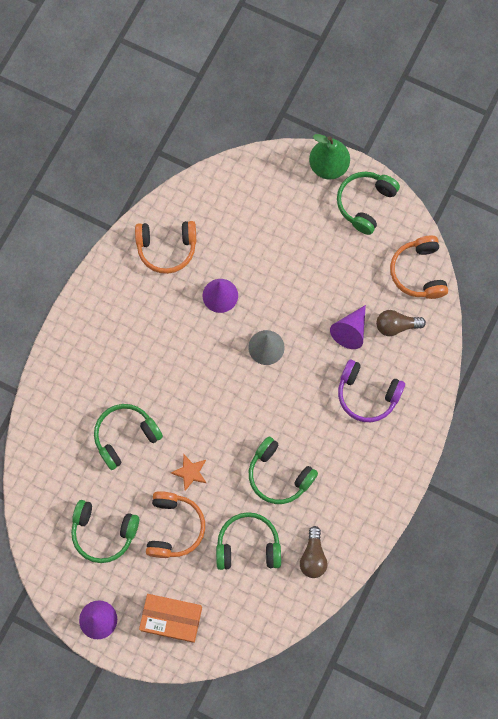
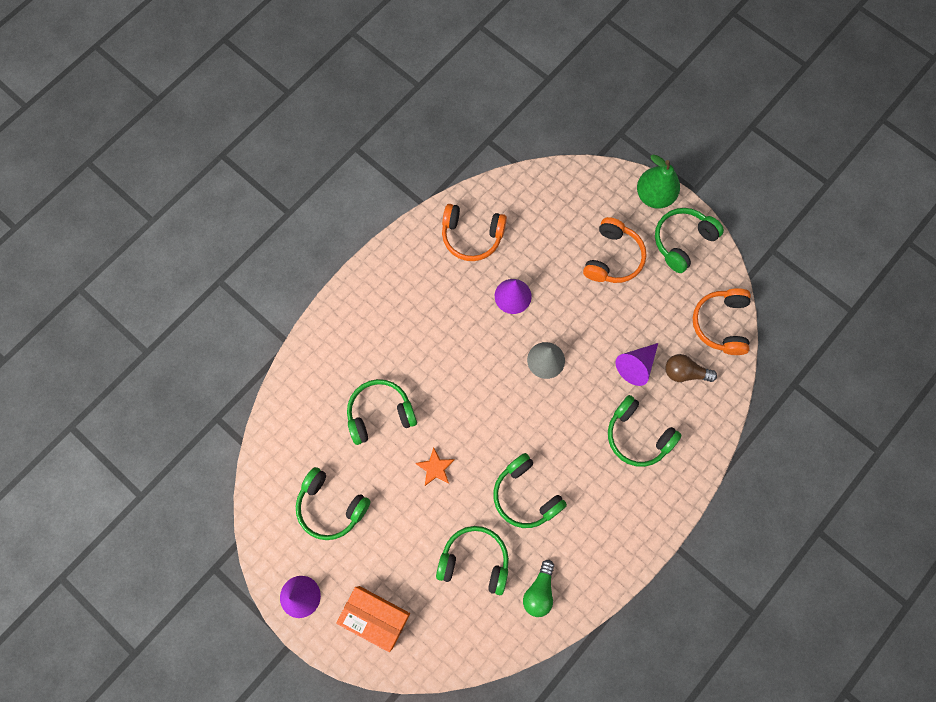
camera: 15 degrees right, 0 degrees up
(174, 527) = (403, 520): orange headphones -> orange headphones (612, 258)
(313, 556) = (539, 591): brown light bulb -> green light bulb
(367, 394) = (637, 435): purple headphones -> green headphones

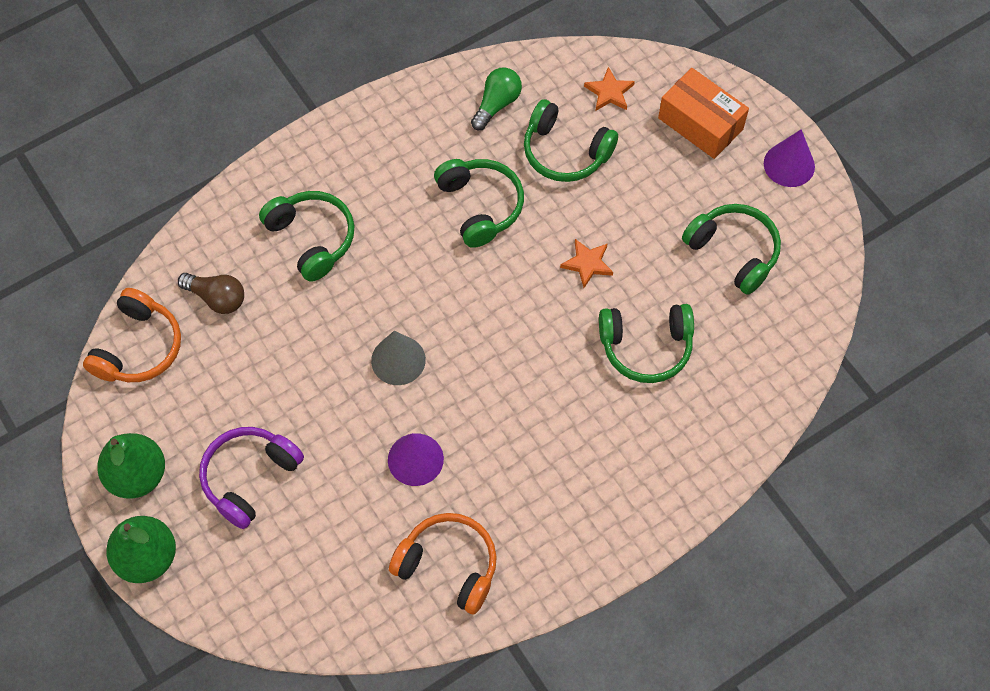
camera: 165 degrees left, 10 degrees down
(453, 628) = (609, 92): none -> orange star
(612, 258) = (250, 478): orange headphones -> purple headphones
(636, 365) = (278, 323): purple cone -> none
(682, 241) = (137, 475): green headphones -> green pear

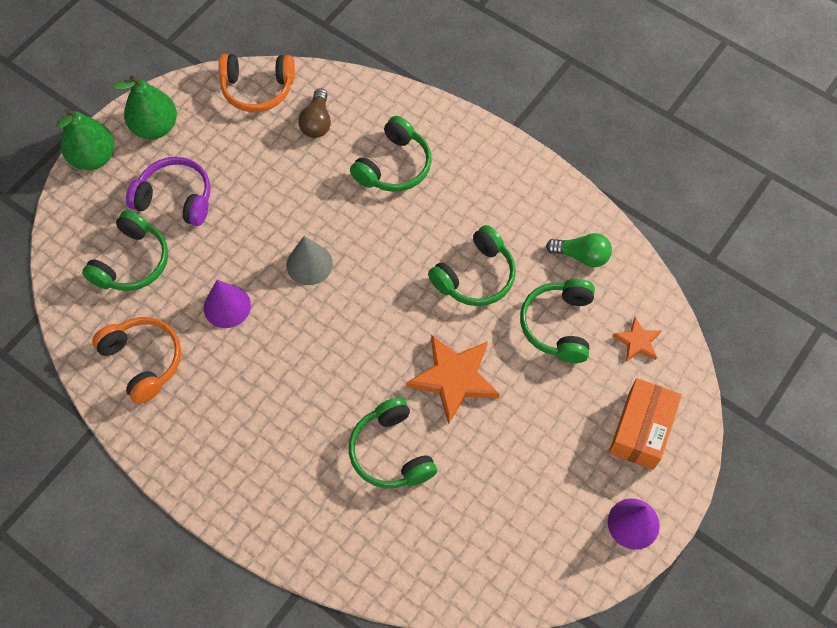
camera: 70 degrees right, 0 degrees up
(448, 566) = (143, 361): orange headphones -> orange headphones turned 45 degrees counterclockwise
(587, 264) = (454, 378): orange star -> orange star, size x1.88
(733, 252) = (517, 499): green headphones -> green headphones (132, 262)

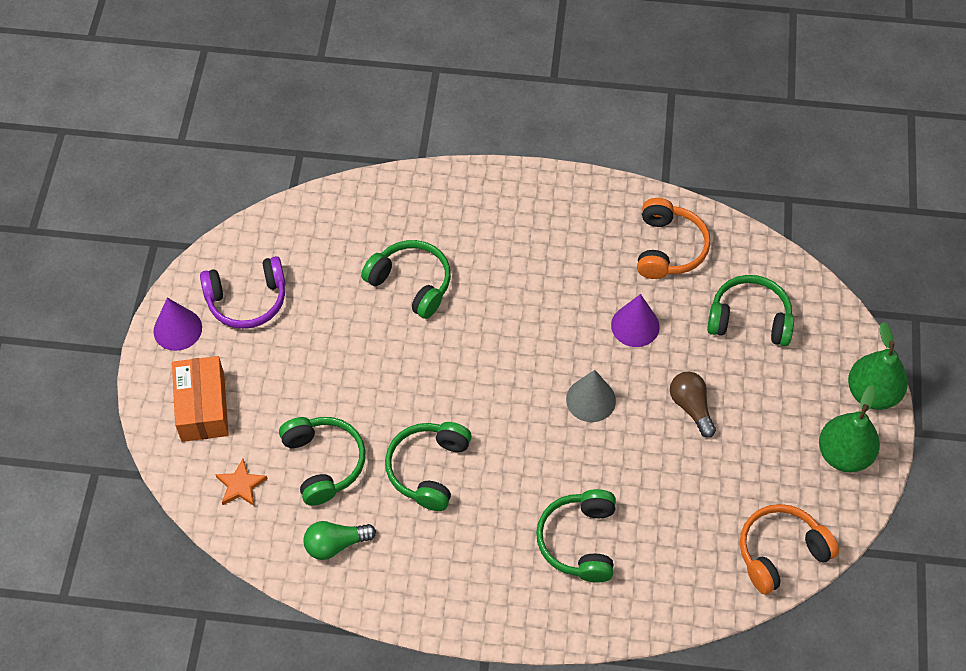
camera: 150 degrees right, 5 degrees down
(132, 262) = (749, 319): green headphones -> green headphones turned 105 degrees clockwise
(143, 361) = (668, 248): orange headphones -> orange headphones turned 105 degrees counterclockwise
(175, 198) = (762, 395): purple headphones -> purple headphones (247, 300)
(317, 122) = (691, 548): brown light bulb -> brown light bulb (691, 407)
(454, 378) = (393, 367): orange star -> none

